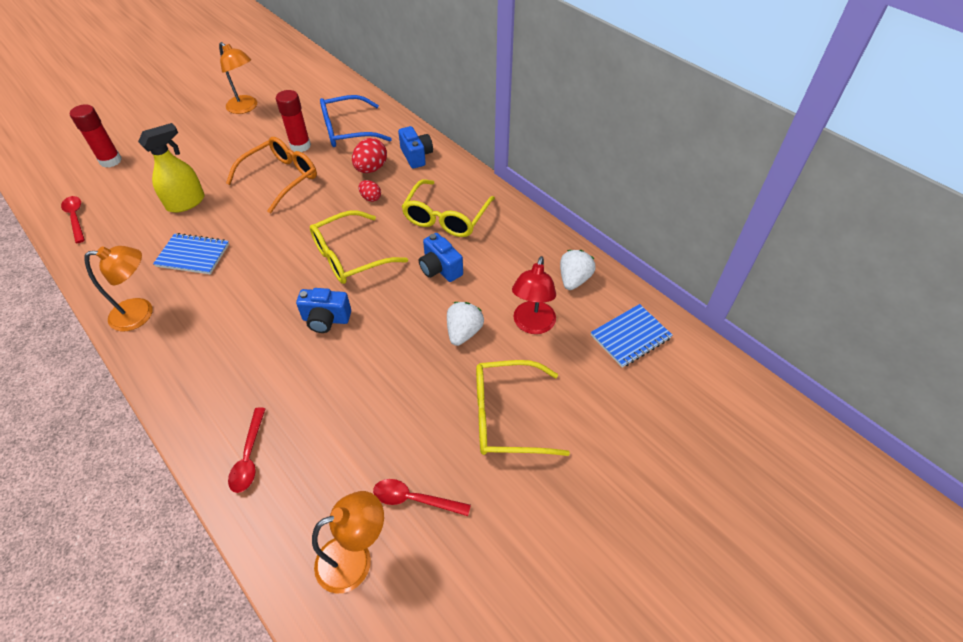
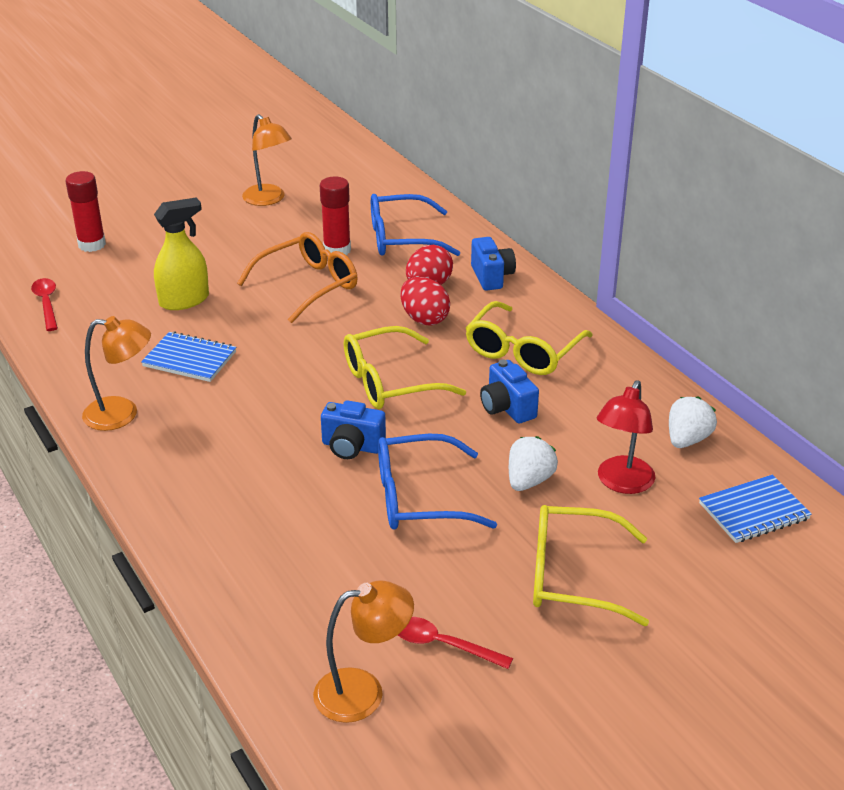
camera: 10 degrees right, 15 degrees down
(249, 457) = (244, 576): red spoon -> none
(371, 198) = (424, 319): red egg -> red egg, size x1.70
(382, 360) = (419, 497): none -> blue glasses

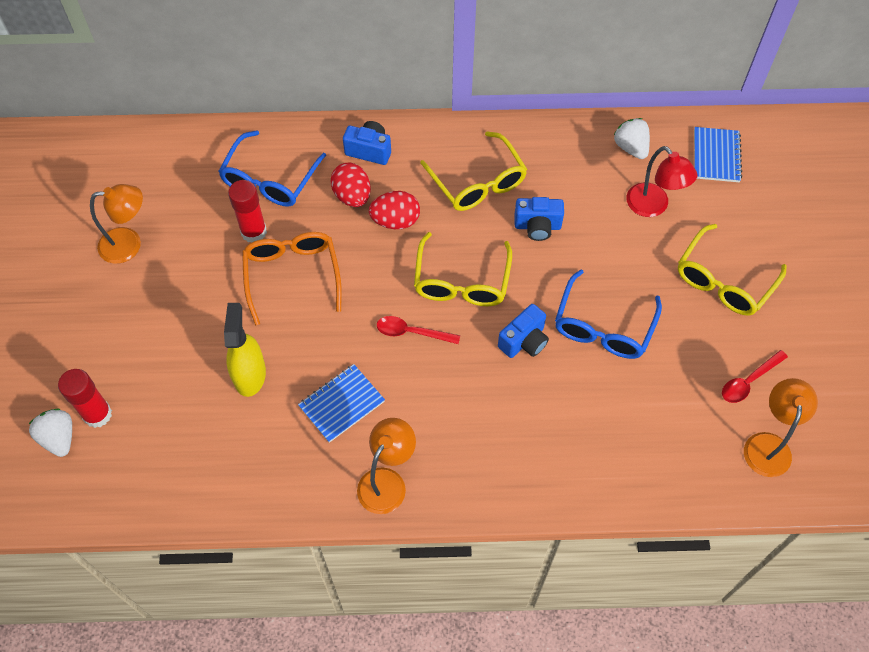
camera: 60 degrees left, 25 degrees up
(47, 304) = (175, 486): red spoon -> red spoon (412, 332)
(529, 481) = (622, 255): white strawberry -> white strawberry (59, 438)

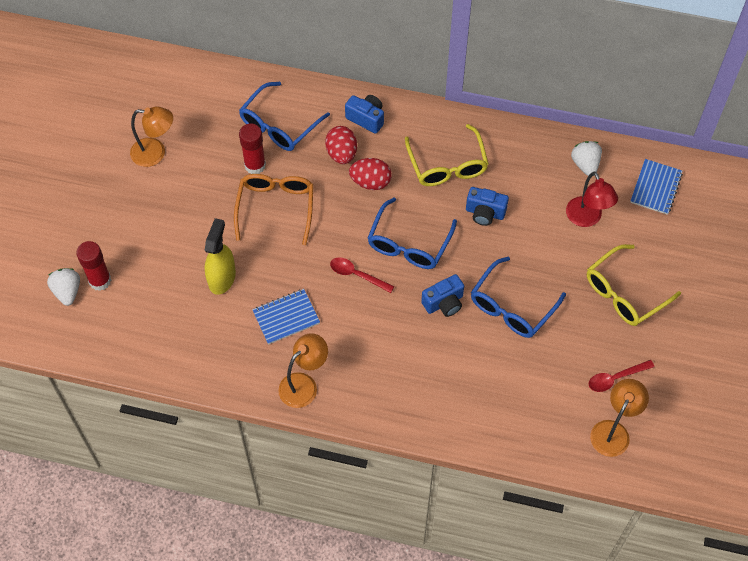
camera: 15 degrees right, 0 degrees up
(461, 281) = (409, 244): yellow glasses -> blue glasses

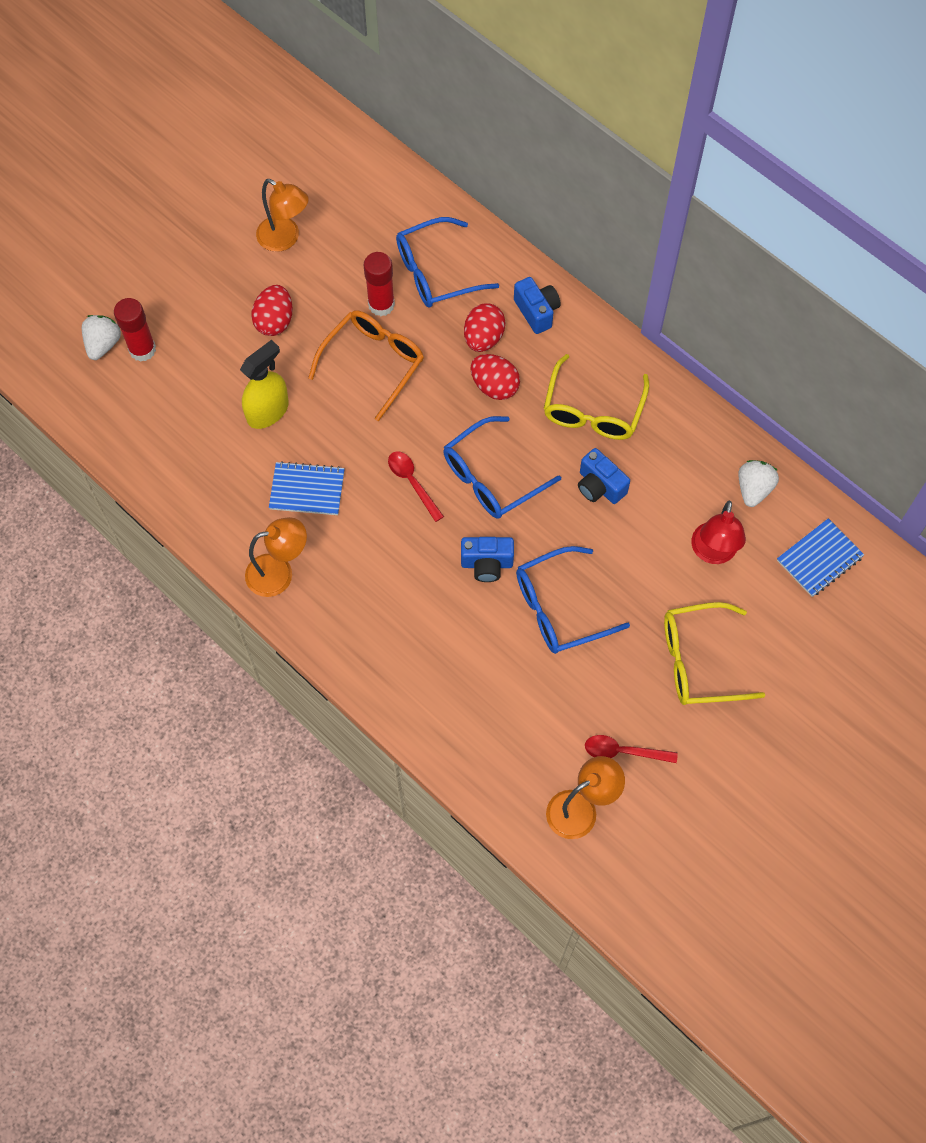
camera: 30 degrees right, 5 degrees up
(185, 213) = (274, 321): none -> red egg

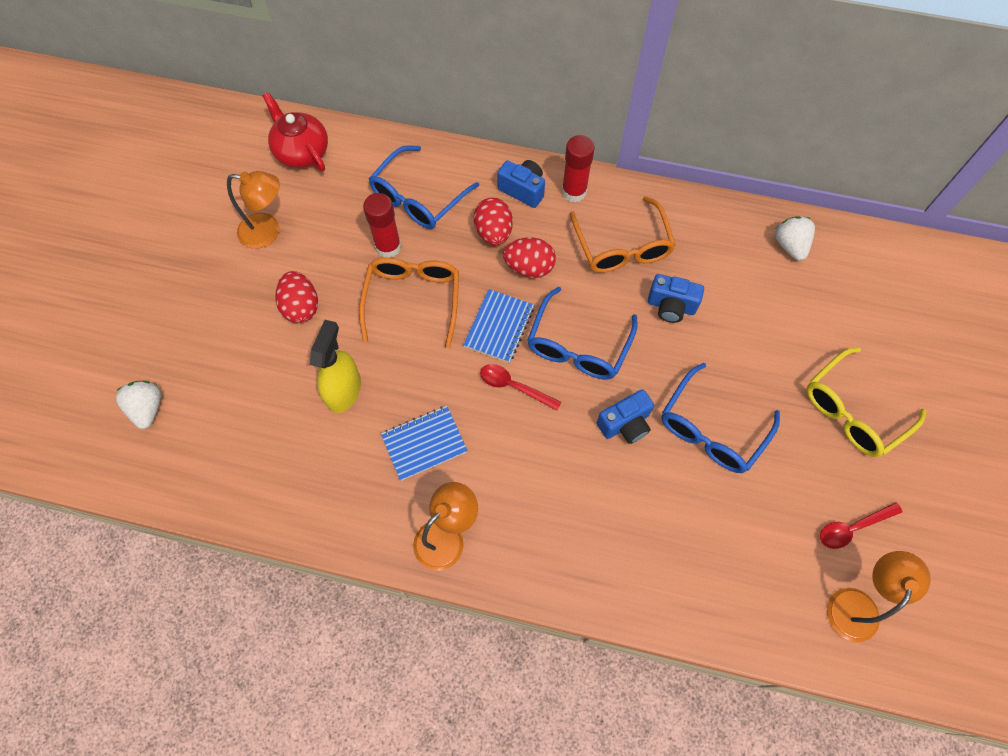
camera: 30 degrees left, 0 degrees up
(142, 350) = (190, 394): red glue stick -> red glue stick (574, 192)
(358, 177) = (301, 152): none -> red teapot
(593, 410) = (622, 246): yellow glasses -> orange glasses
(713, 553) = (797, 313): red lamp -> none
(819, 559) = (878, 275): blue notebook -> blue notebook (499, 327)

